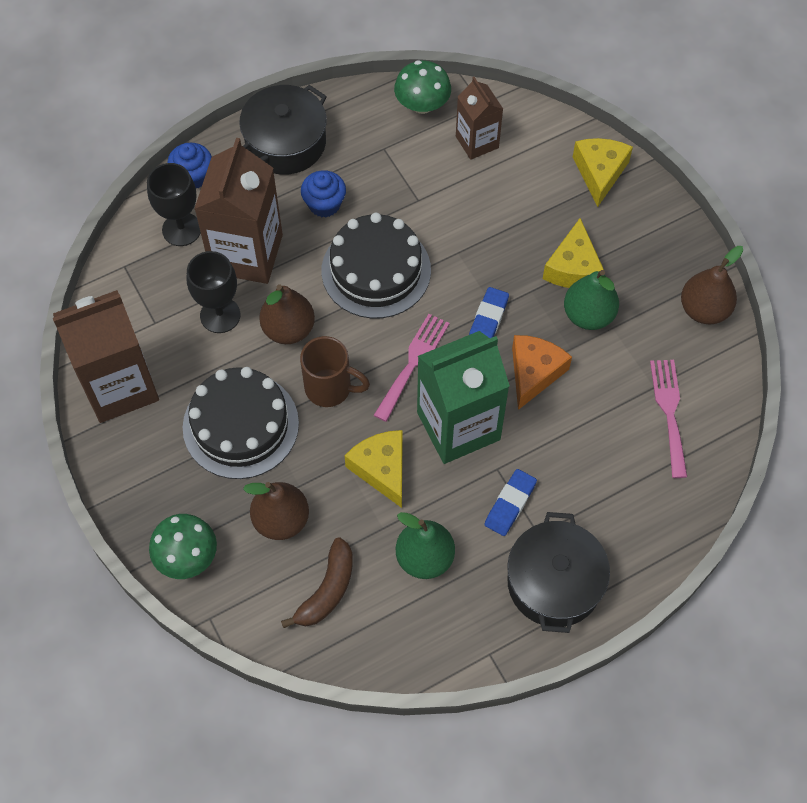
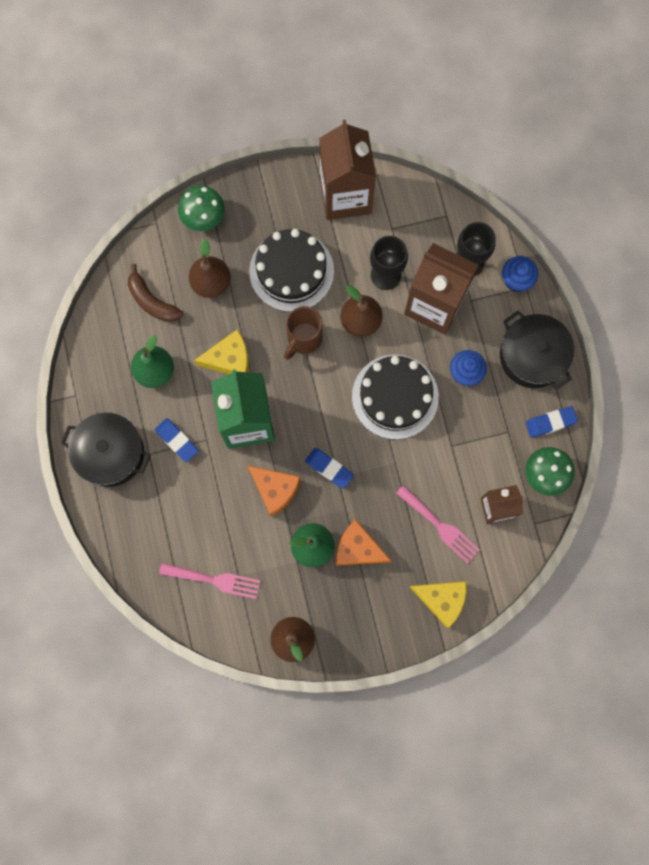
camera: 105 degrees right, 15 degrees up
(360, 110) = (550, 422): none -> blue eraser
(413, 362) = (308, 403): pink fork -> pink fork (440, 526)
(573, 268) = (358, 548): yellow cheese -> orange cheese

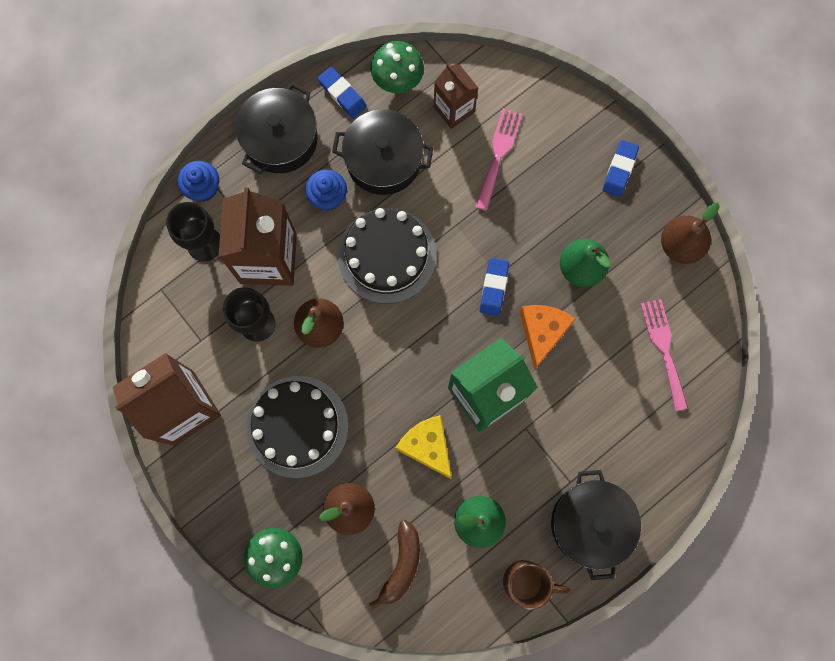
camera: 115 degrees left, 0 degrees up
(177, 441) = (542, 459): blue eraser -> blue eraser (619, 170)
(303, 339) = (368, 377): brown mug -> brown mug (526, 582)
(358, 548) = (560, 223): orange cheese -> none
(442, 600) = (569, 123): yellow cheese -> none
(477, 430) = (383, 160): none -> black pot

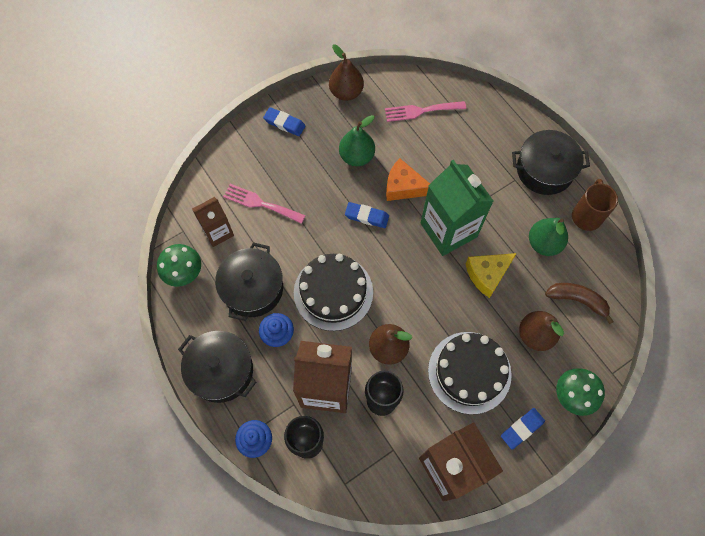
camera: 85 degrees left, 10 degrees down
(342, 94) = (189, 317): blue eraser -> blue eraser (522, 428)

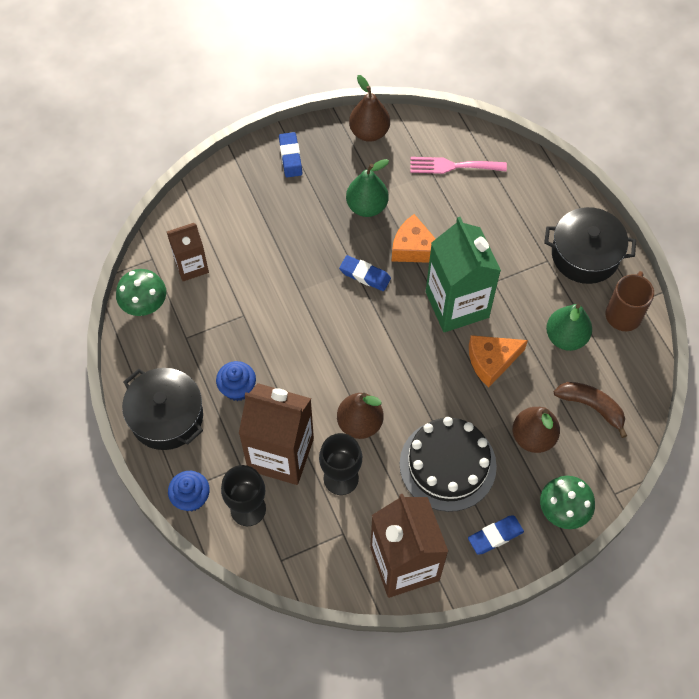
camera: 10 degrees right, 5 degrees down
(252, 288) = (218, 334): black pot -> none
(260, 203) = (245, 242): pink fork -> none
(284, 123) = (290, 157): blue eraser -> blue eraser turned 45 degrees clockwise
(333, 292) = (309, 352): black cake -> none
(487, 274) = (491, 361): yellow cheese -> orange cheese

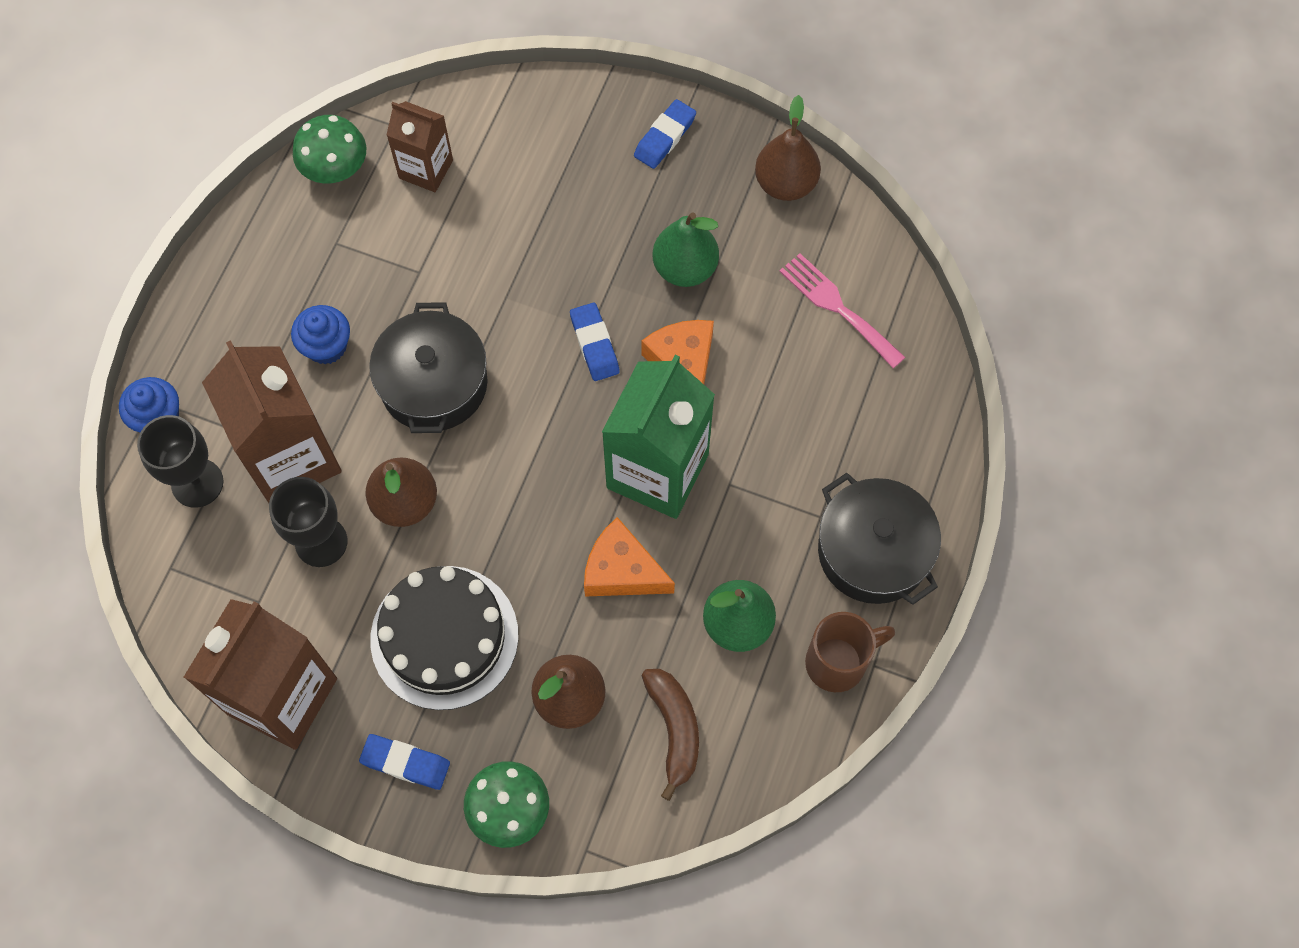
camera: 45 degrees right, 5 degrees up
(166, 417) = (226, 310): black pot -> black pot (434, 384)

